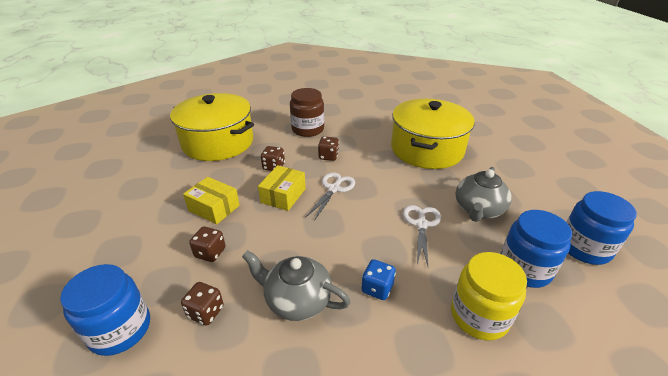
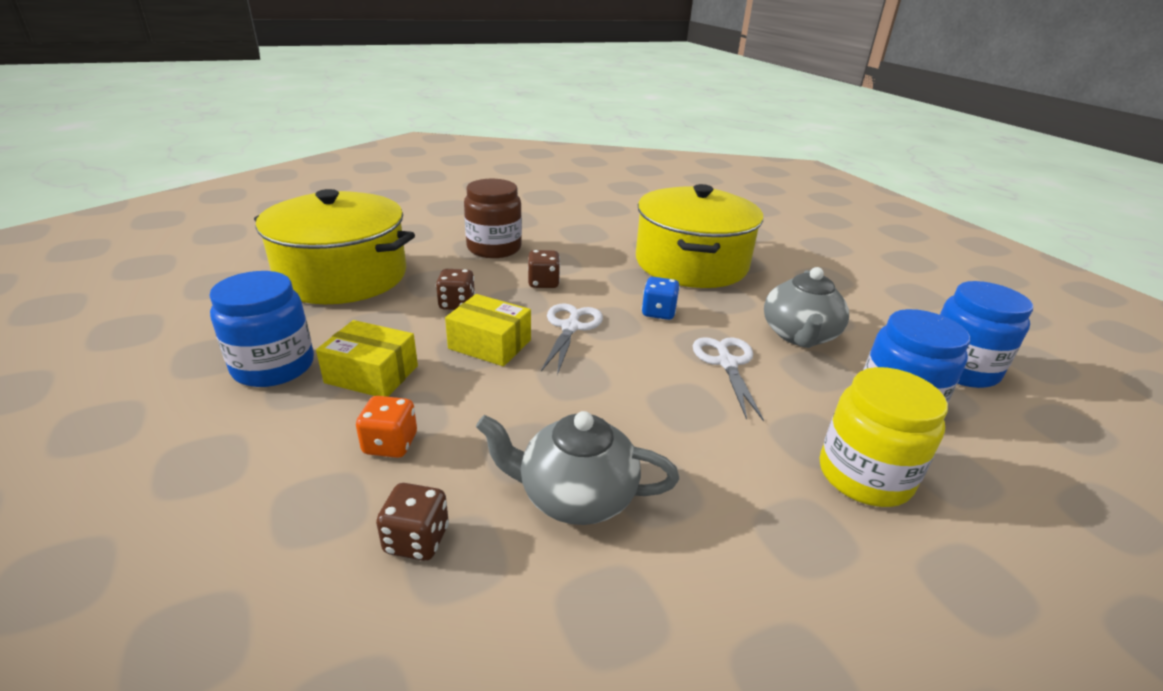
camera: 15 degrees left, 5 degrees down
(120, 329) = (251, 597): blue jar -> blue jar (273, 366)
(210, 253) = (390, 444): brown dice -> orange dice
(283, 195) = (490, 344): yellow box -> yellow box turned 75 degrees counterclockwise
(377, 288) = (698, 459): blue dice -> blue dice (658, 312)

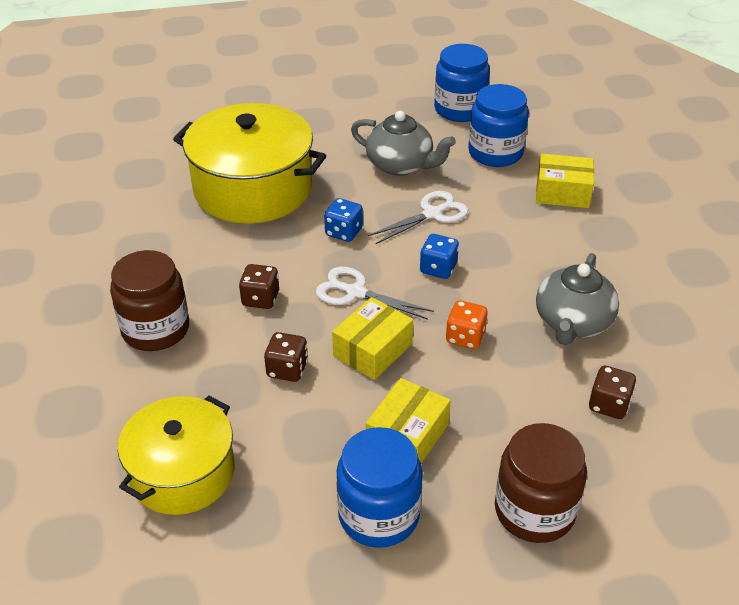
camera: 75 degrees left, 10 degrees up
(247, 471) = (534, 510): none -> brown jar
(342, 276) = (182, 472): yellow pot -> yellow pot, size x0.65
(390, 444) = (509, 420): orange dice -> orange dice (465, 337)
(632, 374) = (438, 268): none -> blue dice
(727, 363) = (432, 214): white scissors -> white scissors turned 135 degrees clockwise
(864, 476) = (562, 192): yellow jar -> yellow box

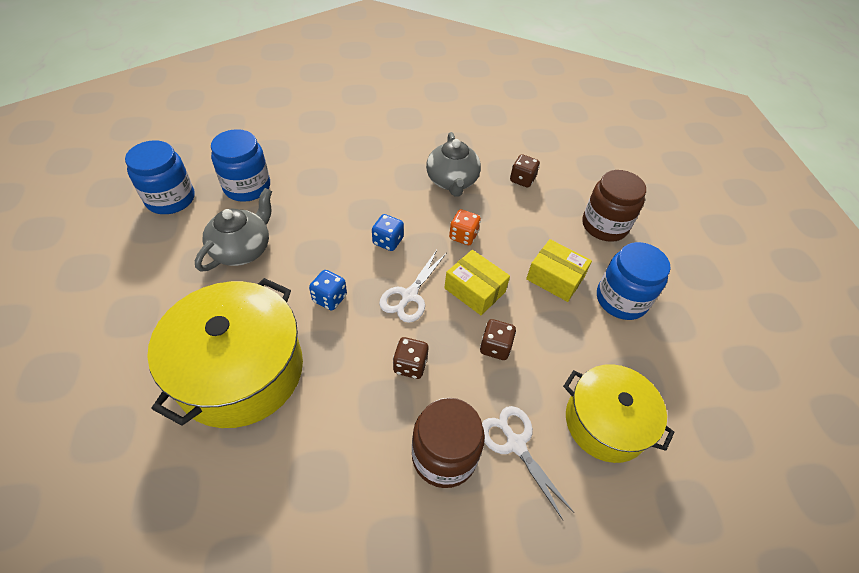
camera: 90 degrees left, 10 degrees up
(432, 214) = (319, 236): white scissors -> white scissors (515, 444)
(562, 192) = (312, 160): yellow box -> none
(572, 323) = (452, 181): grey teapot -> grey teapot turned 60 degrees clockwise

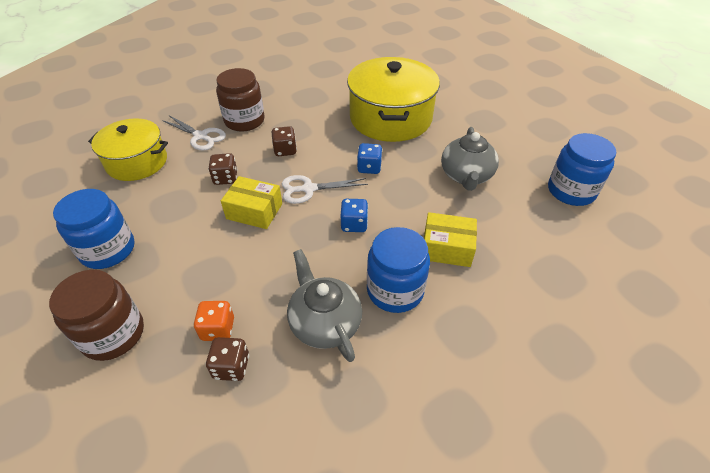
camera: 160 degrees right, 5 degrees down
(247, 187) = (527, 226): blue jar -> blue jar (395, 290)
(409, 296) = (309, 189): white scissors -> white scissors turned 105 degrees counterclockwise
(463, 236) = (283, 256): orange dice -> orange dice (218, 329)
(555, 278) = (177, 247): yellow box -> yellow box (447, 248)

